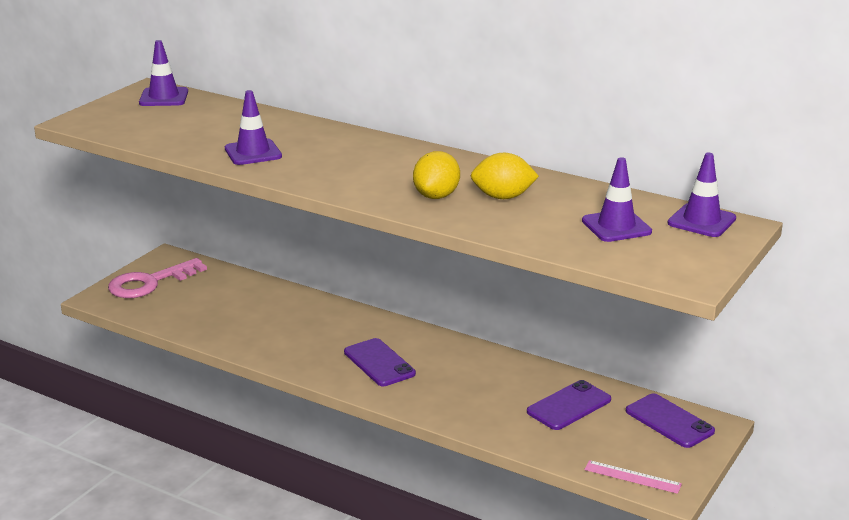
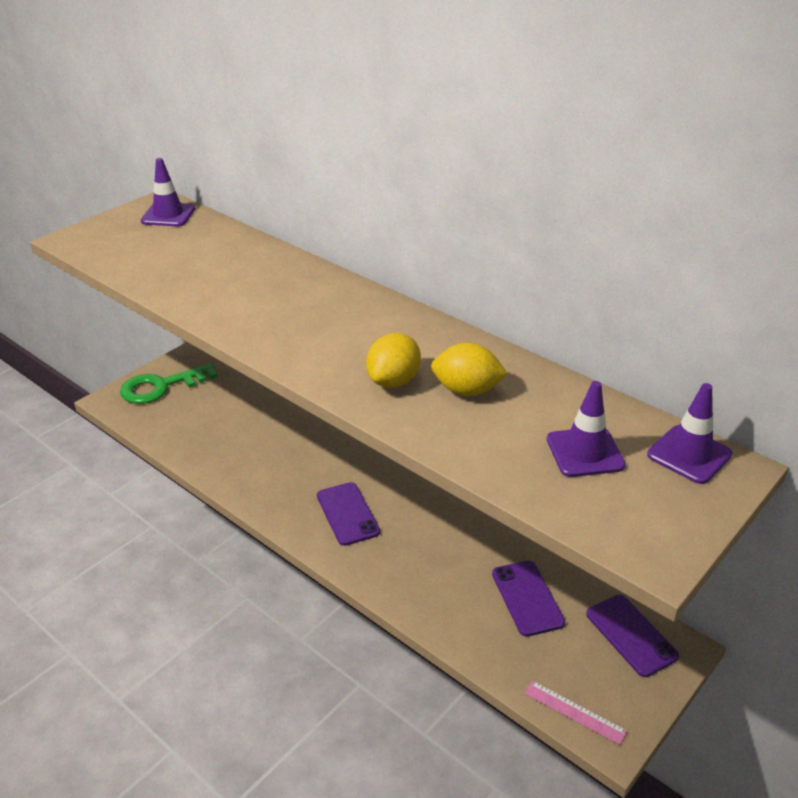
camera: 10 degrees right, 10 degrees up
(149, 283) = (161, 387): pink key -> green key
(253, 153) = (224, 298): purple traffic cone -> none
(569, 406) = (527, 598): purple phone -> purple phone turned 75 degrees counterclockwise

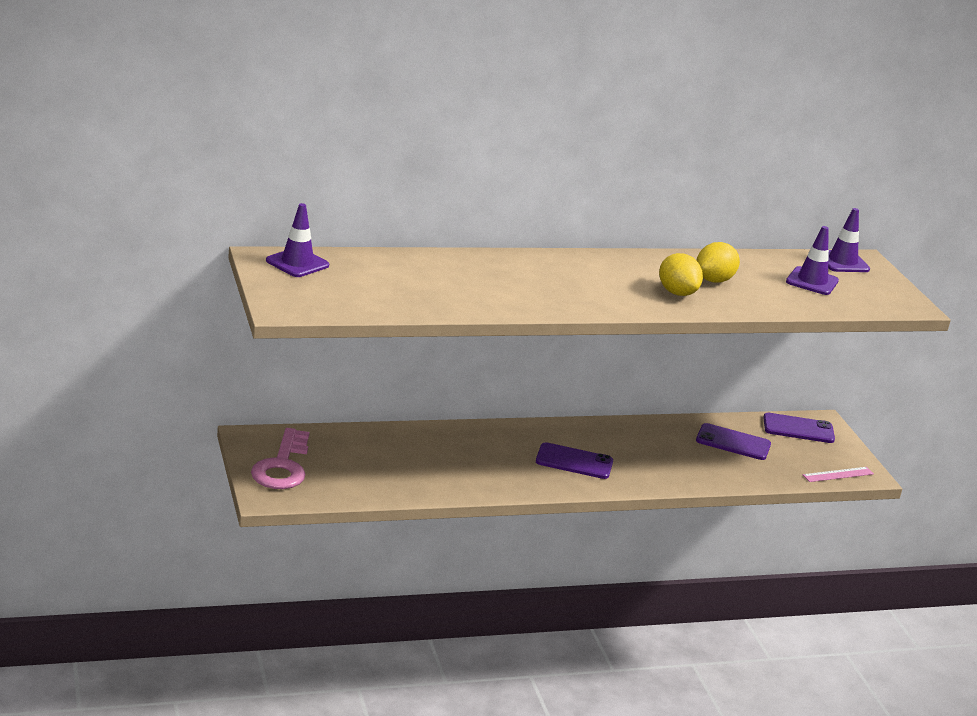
camera: 60 degrees left, 10 degrees down
(161, 387) = (282, 466): green key -> pink key

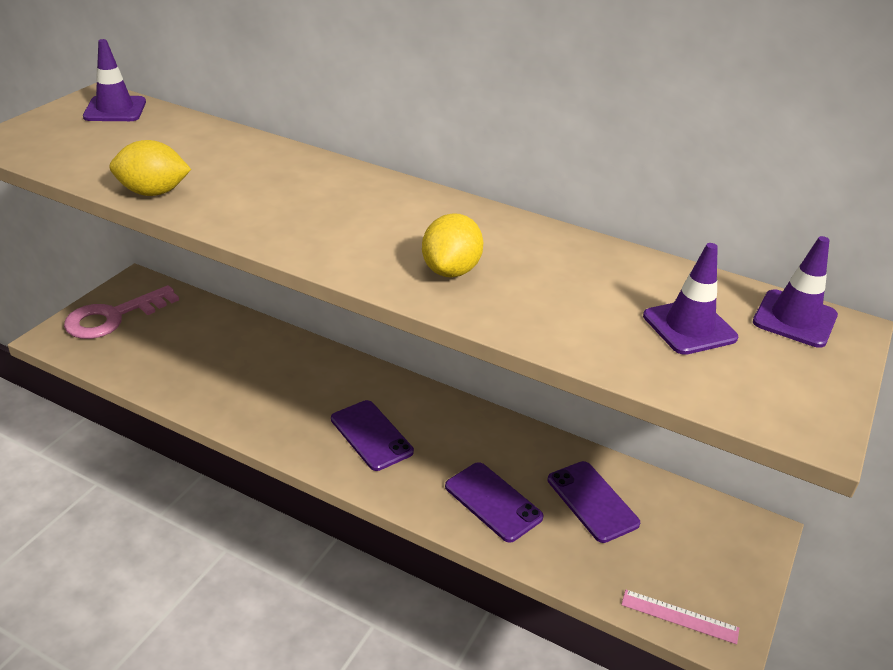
camera: 45 degrees right, 10 degrees up
(714, 280) = (536, 274): yellow lemon -> yellow lemon (153, 192)
(798, 429) = (709, 525): purple phone -> purple phone (493, 502)

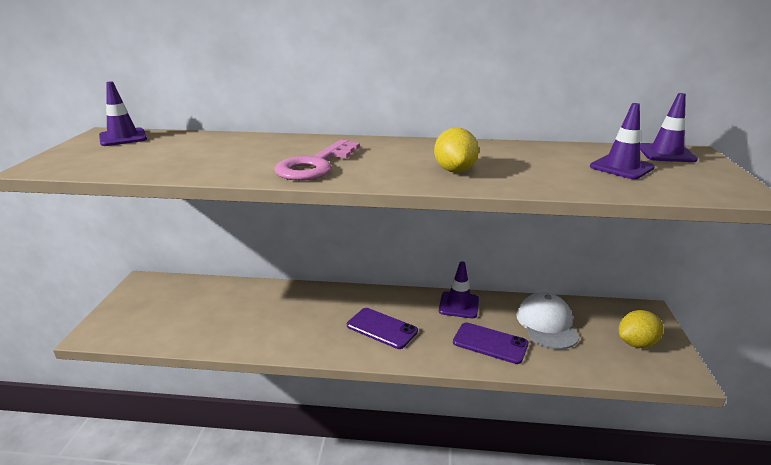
camera: 20 degrees left, 10 degrees down
(113, 317) = (136, 308): pink key -> pink key (315, 165)
(153, 192) = (199, 171): yellow lemon -> yellow lemon (636, 343)
(493, 435) = (459, 305): none -> purple traffic cone
(592, 501) = (547, 324): purple phone -> white cap
(679, 616) = (650, 371): pink ruler -> none

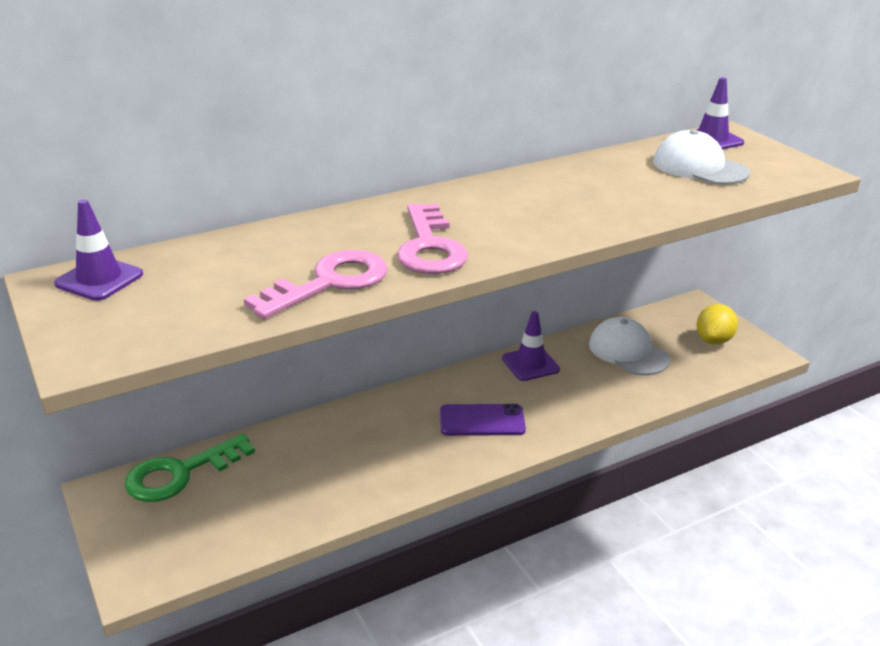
camera: 35 degrees left, 5 degrees up
(184, 287) = (180, 473): none -> green key
(220, 167) = (330, 283): none -> pink key
(454, 170) = (573, 212): yellow lemon -> none
(490, 343) = (598, 392): purple phone -> none
(621, 167) = (699, 167): purple traffic cone -> white cap

